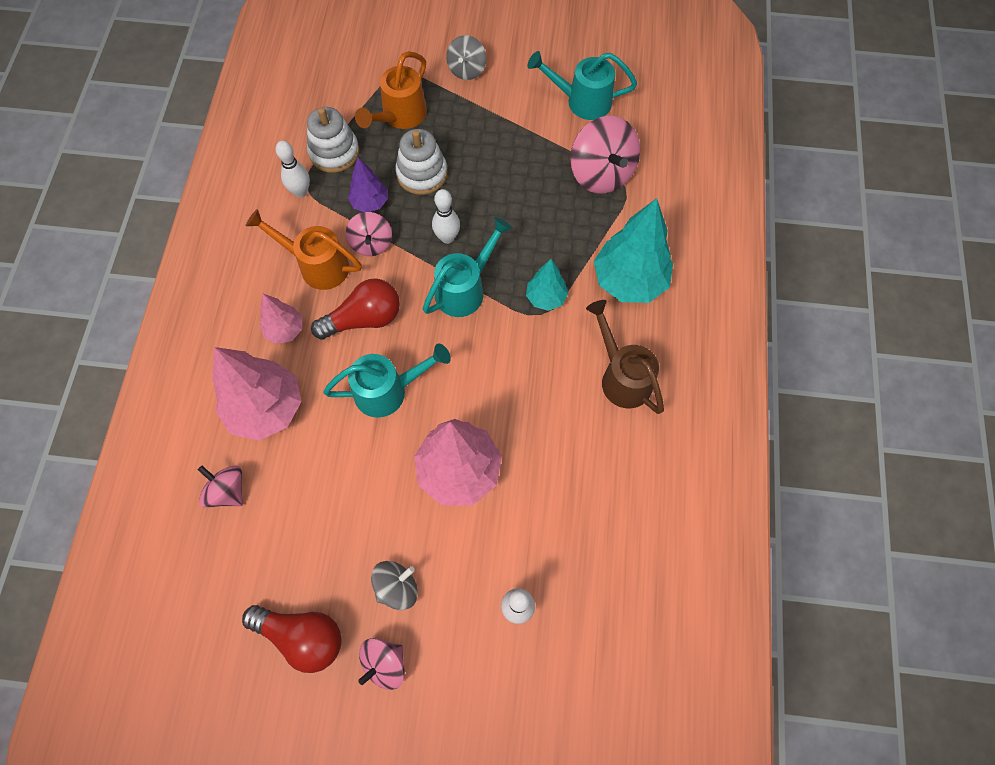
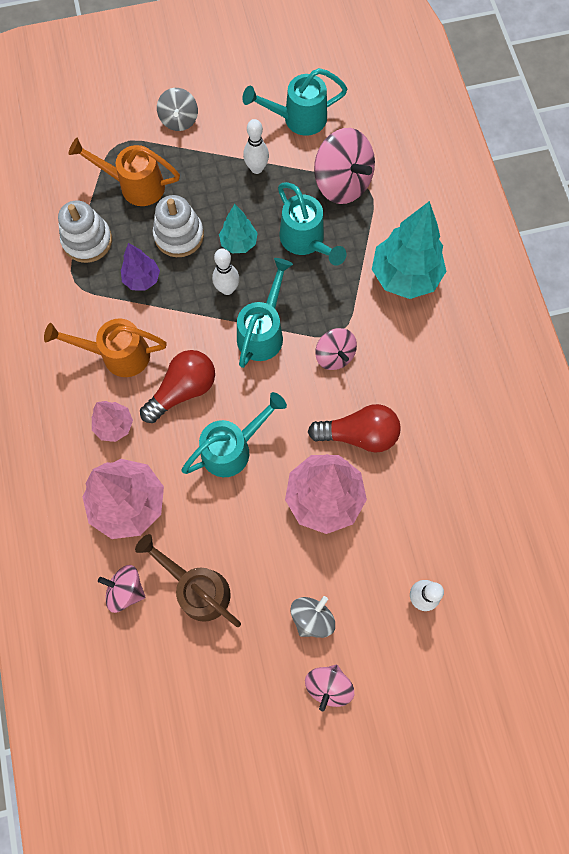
camera: 20 degrees left, 5 degrees up
(301, 192) = (72, 289): white bowling pin -> white bowling pin (256, 168)
(302, 636) = (247, 690): red light bulb -> red light bulb (358, 434)
(371, 243) = (160, 317): pink spinning top -> pink spinning top (334, 355)
(400, 116) = (135, 185): orange watering can -> orange watering can turned 90 degrees clockwise
(542, 216) = (305, 241): none -> turquoise watering can
(546, 298) = (338, 316): turquoise tree -> turquoise tree (239, 243)
(622, 377) = (431, 365): brown watering can -> brown watering can (198, 589)

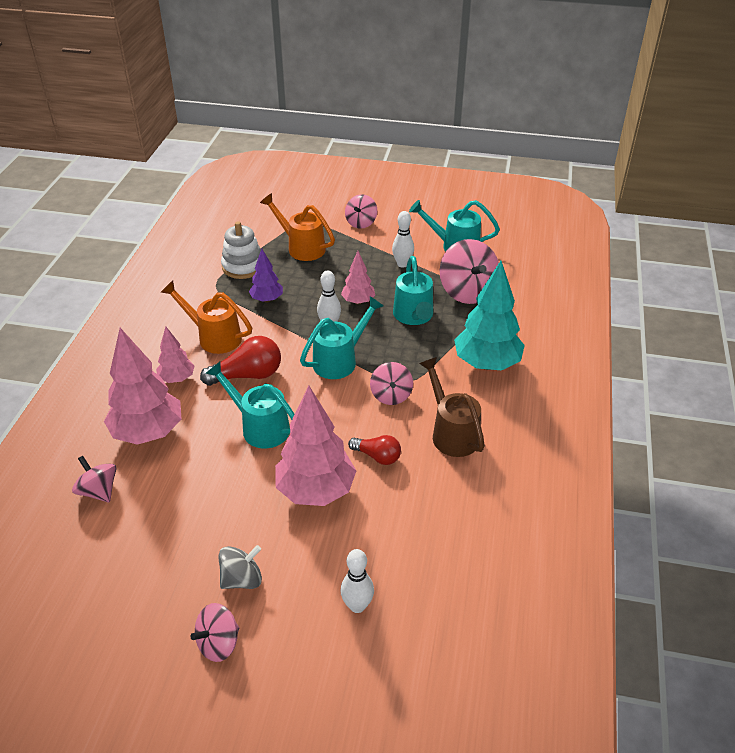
camera: 25 degrees right, 30 degrees down
(179, 120) = (361, 223): grey spinning top -> pink spinning top
(179, 235) = (314, 283): white stacking toy -> none
(198, 589) = (158, 514): brown watering can -> brown watering can (452, 433)
(232, 448) = (260, 427): turquoise watering can -> turquoise watering can turned 135 degrees counterclockwise
(239, 243) = (358, 301): turquoise tree -> pink tree
(358, 434) = (377, 456): red light bulb -> red light bulb, size x0.62

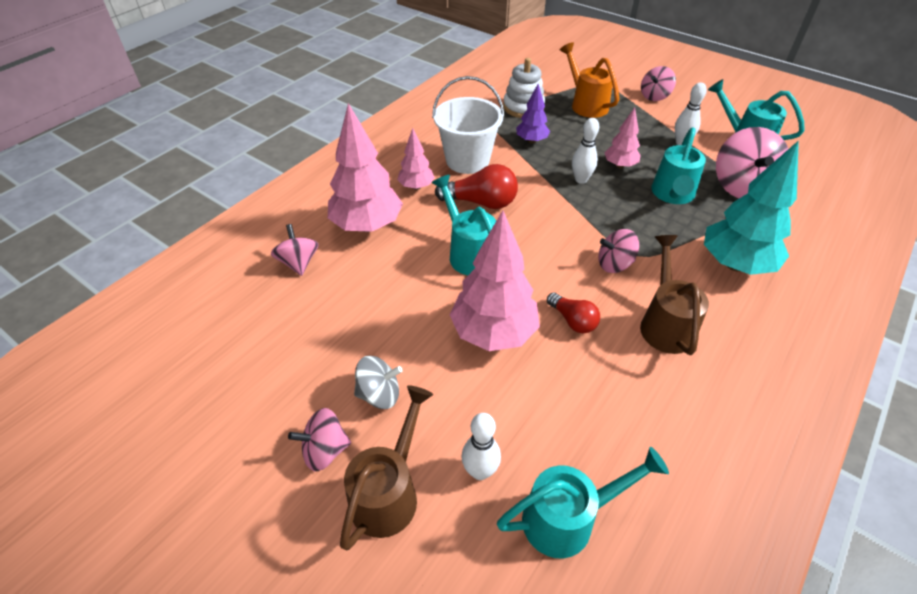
camera: 25 degrees right, 5 degrees up
(214, 337) = (467, 160): orange watering can -> white bucket
(291, 652) = (389, 492): none -> brown watering can
(340, 360) = (576, 215): turquoise watering can -> turquoise watering can (567, 518)
(391, 395) = (614, 264): pink spinning top -> pink spinning top turned 60 degrees clockwise

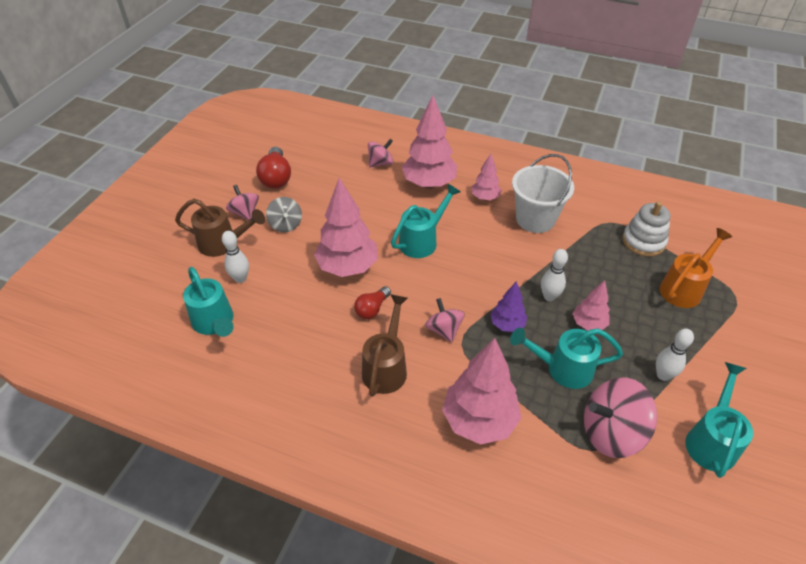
camera: 75 degrees right, 0 degrees up
(481, 202) = (484, 237): red light bulb -> red light bulb (276, 177)
(531, 141) = (590, 255): purple tree -> purple tree (507, 325)
(654, 96) = (747, 347): pink spinning top -> none
(665, 324) = (386, 367): brown watering can -> brown watering can turned 60 degrees counterclockwise
(735, 264) = (479, 421): turquoise tree -> pink tree

